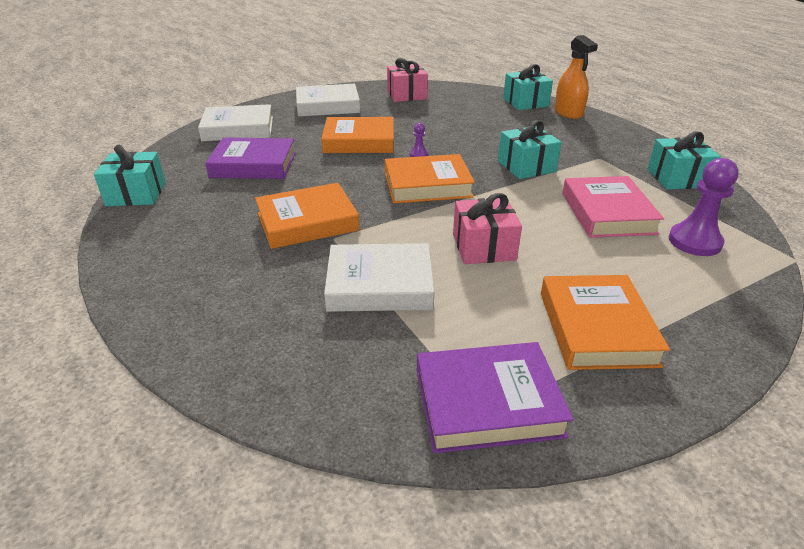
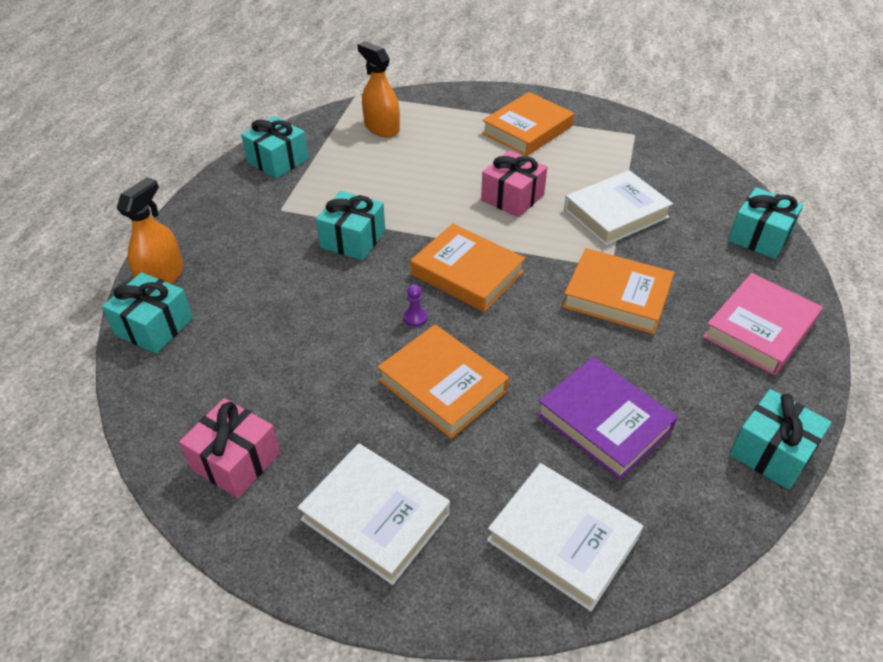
camera: 135 degrees left, 10 degrees up
(208, 344) = (759, 237): none -> turquoise gift
(380, 284) = (616, 213): white book -> white book turned 75 degrees counterclockwise
(487, 402) = (628, 136): purple book -> none
(607, 213) = (387, 170): pink book -> pink book (759, 329)
(694, 241) = (381, 128): purple pawn -> orange spray bottle

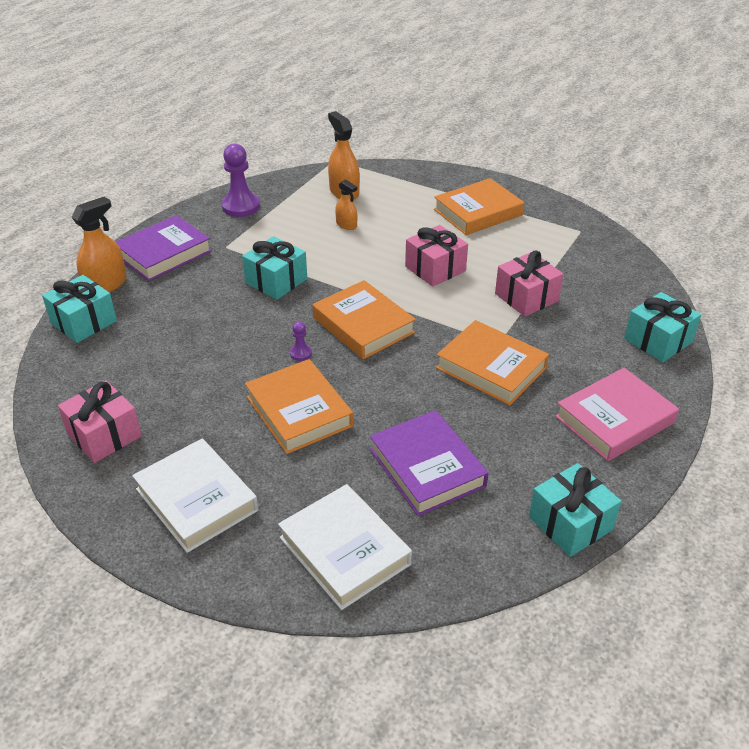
camera: 15 degrees right, 5 degrees down
(214, 228) = (164, 253): none -> purple book
(278, 161) = (241, 206): turquoise gift -> purple pawn
(400, 164) = (346, 225): none -> orange spray bottle
(616, 213) = (526, 297): white book -> pink gift

